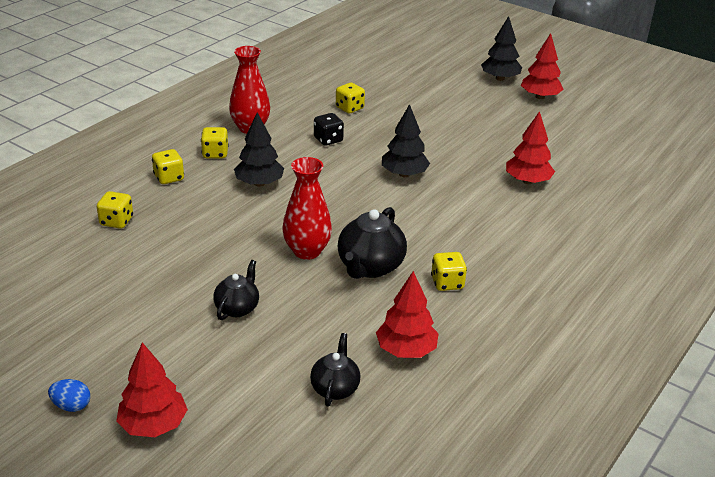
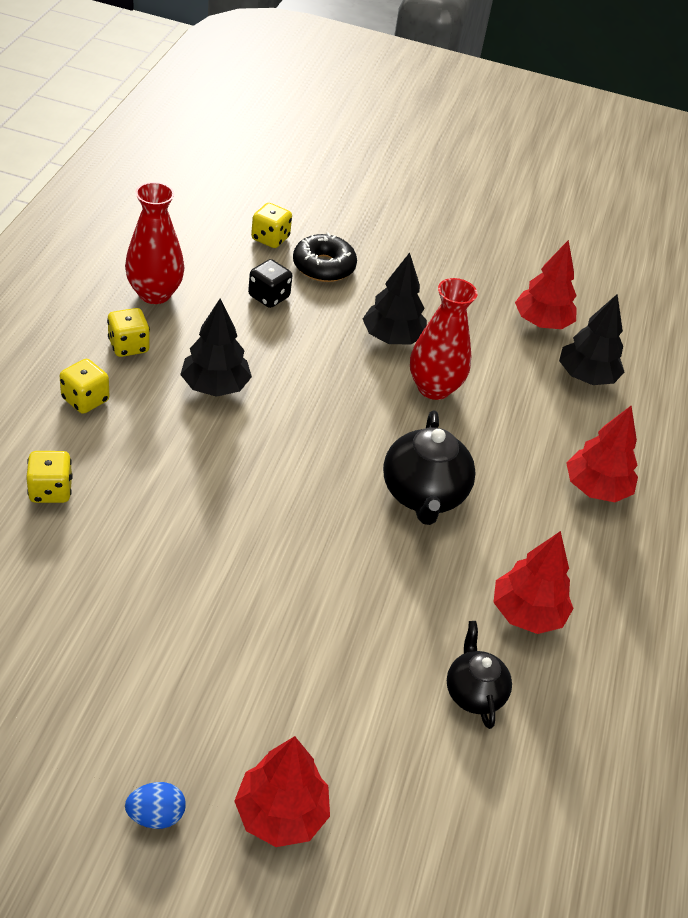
camera: 25 degrees left, 10 degrees up
(237, 308) = (292, 599): black teapot -> none
(307, 251) = (333, 487): red vase -> red vase (434, 388)
(378, 128) = (323, 266): none -> black donut
(447, 283) = (524, 500): yellow dice -> none
(500, 78) = (433, 162): black tree -> black tree (586, 377)
(540, 97) = (494, 186): red tree -> red tree (596, 488)

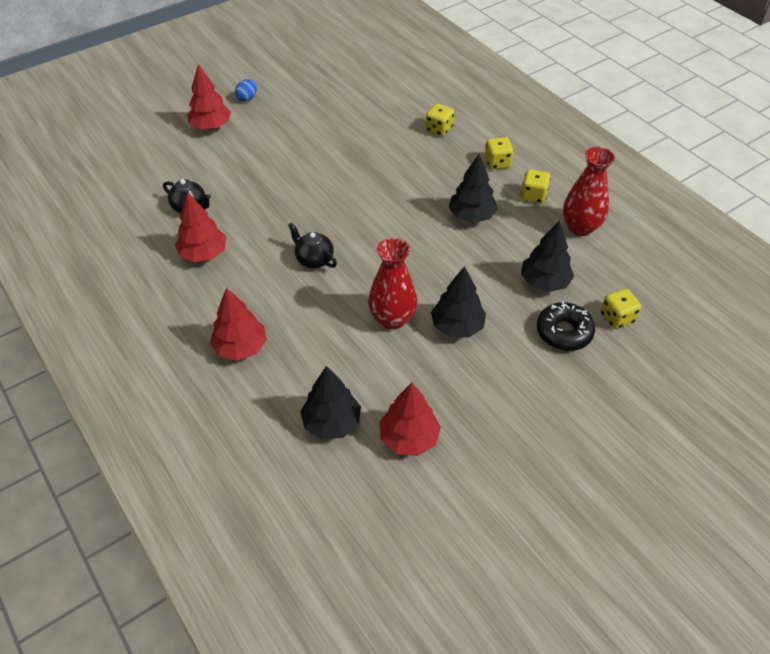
camera: 135 degrees right, 5 degrees up
(269, 297) = (544, 282): black dice -> black tree
(423, 495) = (314, 259): black teapot -> black teapot, size x0.62

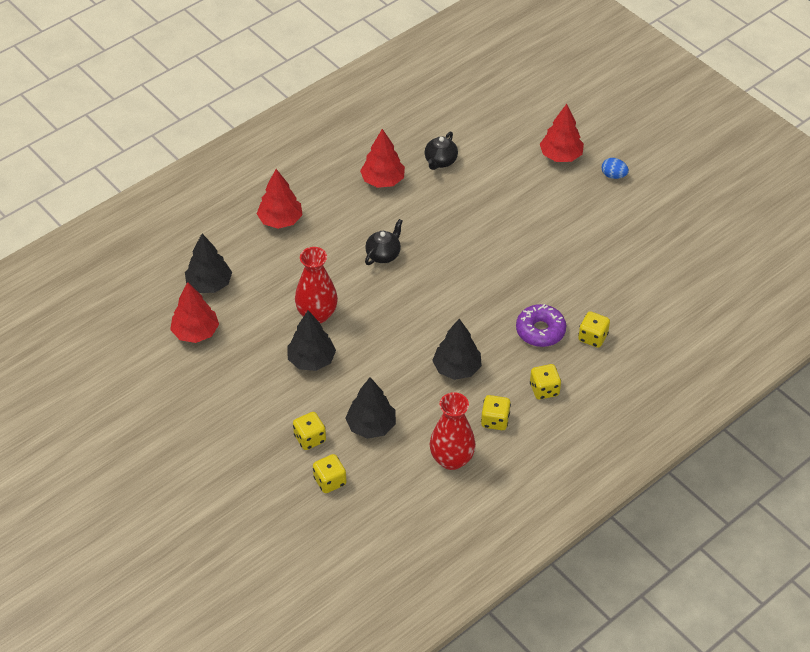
camera: 85 degrees right, 0 degrees up
(428, 159) = (540, 331): none -> purple donut
(564, 332) = (310, 438): black donut -> yellow dice

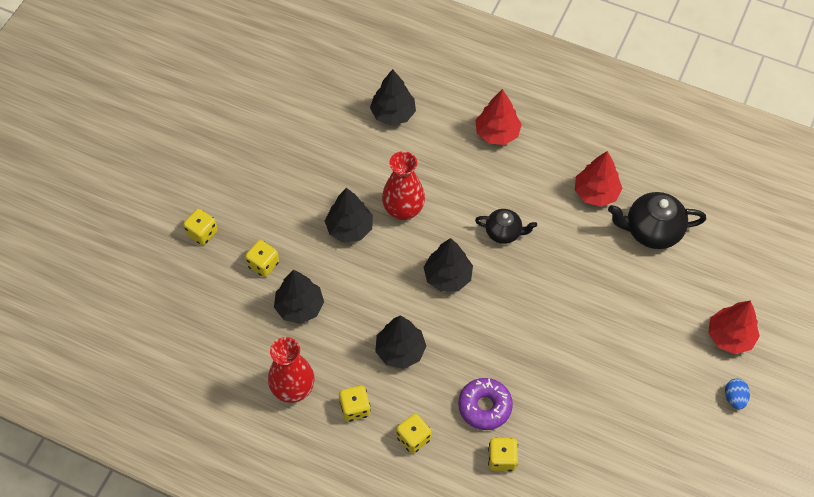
camera: 65 degrees right, 10 degrees up
(195, 332) = (335, 128): red tree -> none
(330, 481) = (225, 300): yellow dice -> yellow dice (202, 233)
(404, 309) = (448, 277): none -> black tree
(440, 161) = (651, 231): black teapot -> black teapot, size x1.62

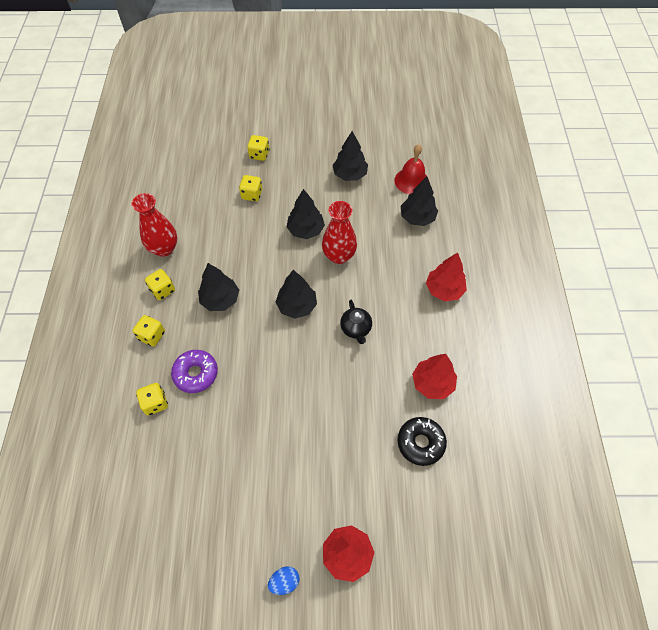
camera: 65 degrees right, 0 degrees up
(299, 307) = (228, 227): black tree -> black tree (349, 175)
(338, 95) = (411, 181): none -> red bell
(651, 231) = (420, 443): black teapot -> black donut

